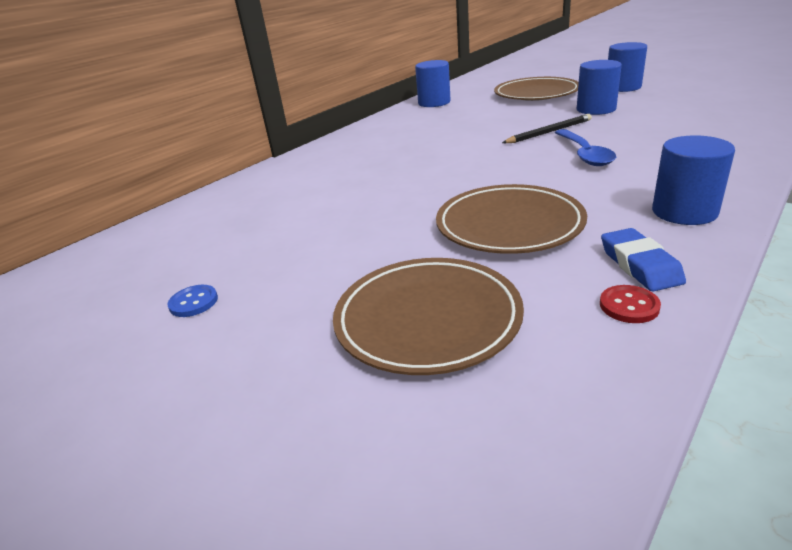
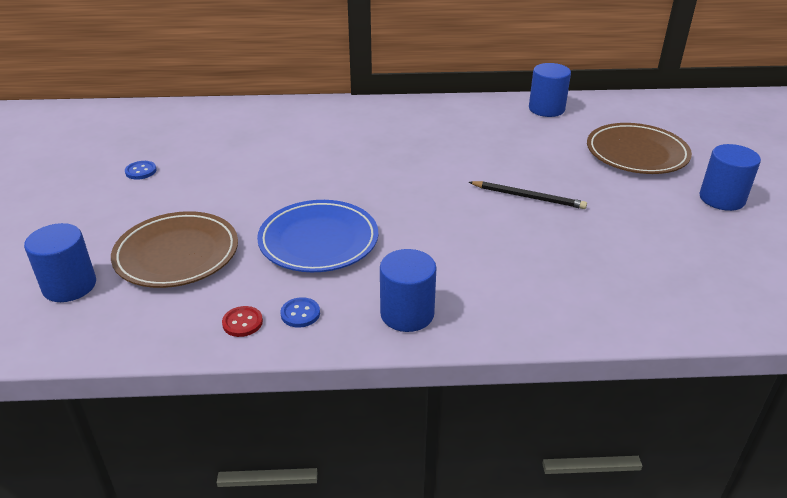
camera: 45 degrees right, 5 degrees up
(509, 225) = (318, 241): brown plate -> blue plate
(584, 154) = (490, 232): blue spoon -> none
(596, 109) = (623, 203): blue cylinder -> blue cylinder (69, 286)
(639, 265) = (300, 314): blue eraser -> blue button

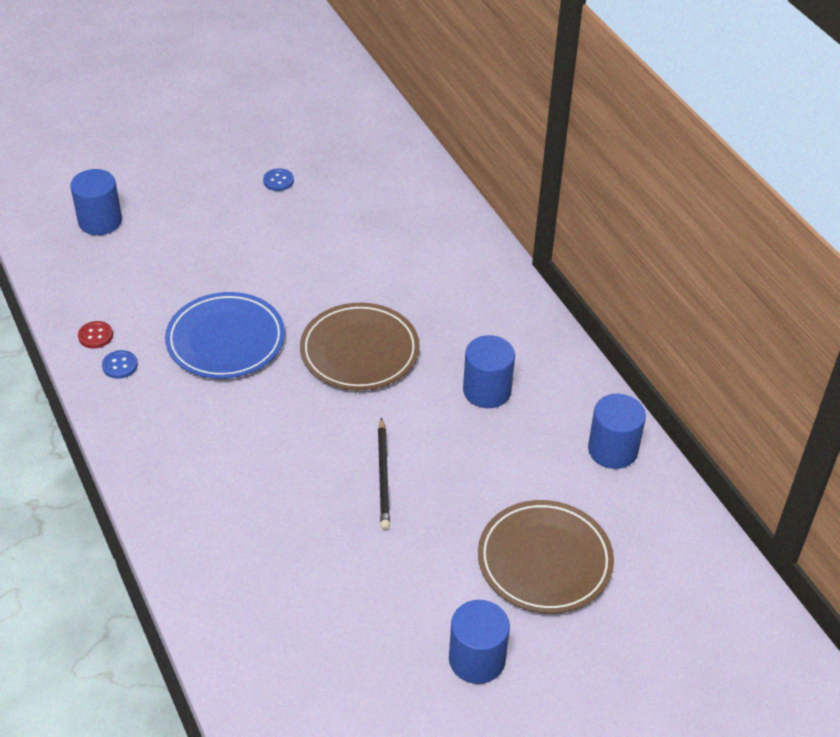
camera: 65 degrees right, 10 degrees up
(177, 254) = (165, 260): brown plate -> brown plate (359, 351)
(407, 314) = (146, 433): blue cylinder -> blue cylinder (487, 391)

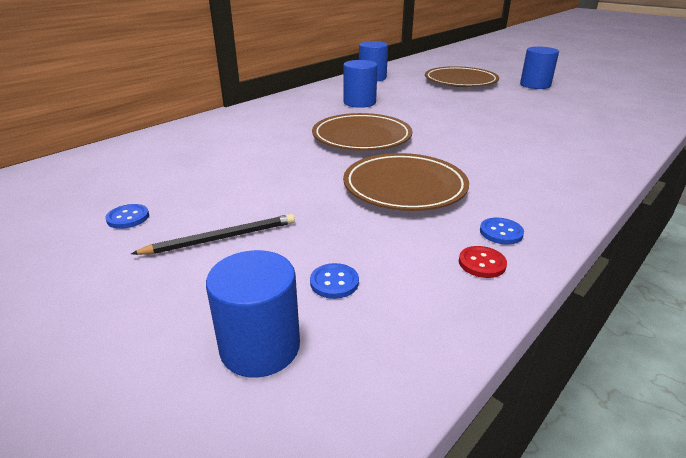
camera: 110 degrees left, 15 degrees down
(130, 261) = (334, 282): none -> blue button
(225, 340) = (404, 187): blue plate -> brown plate
(383, 476) = (461, 115): black pencil -> black pencil (221, 238)

